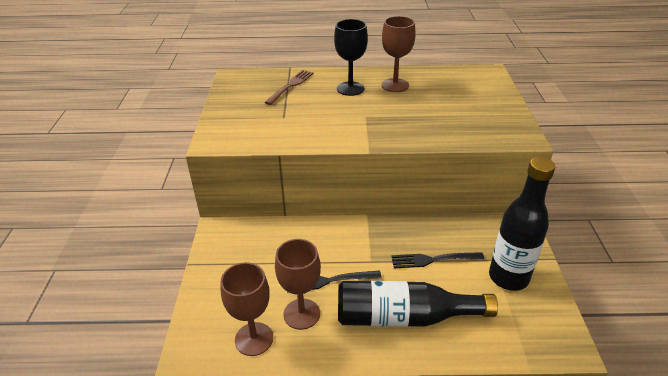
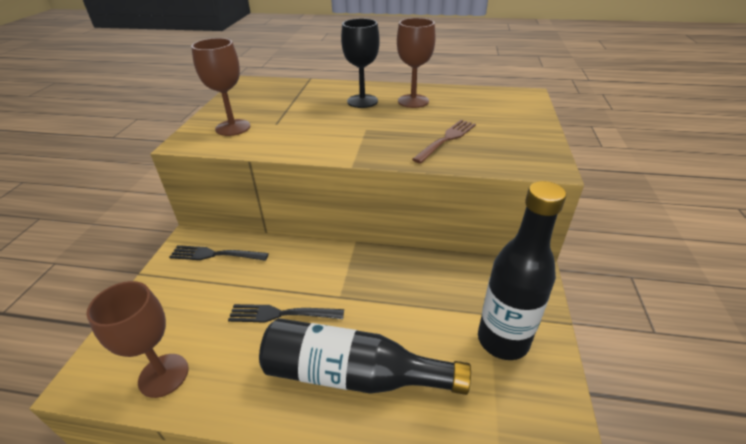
camera: 10 degrees right, 0 degrees up
(290, 86) = (300, 95): brown fork -> brown fork (446, 139)
(301, 314) = (232, 351): brown goblet -> brown goblet (233, 127)
(433, 260) = (414, 304): black fork -> black fork (215, 254)

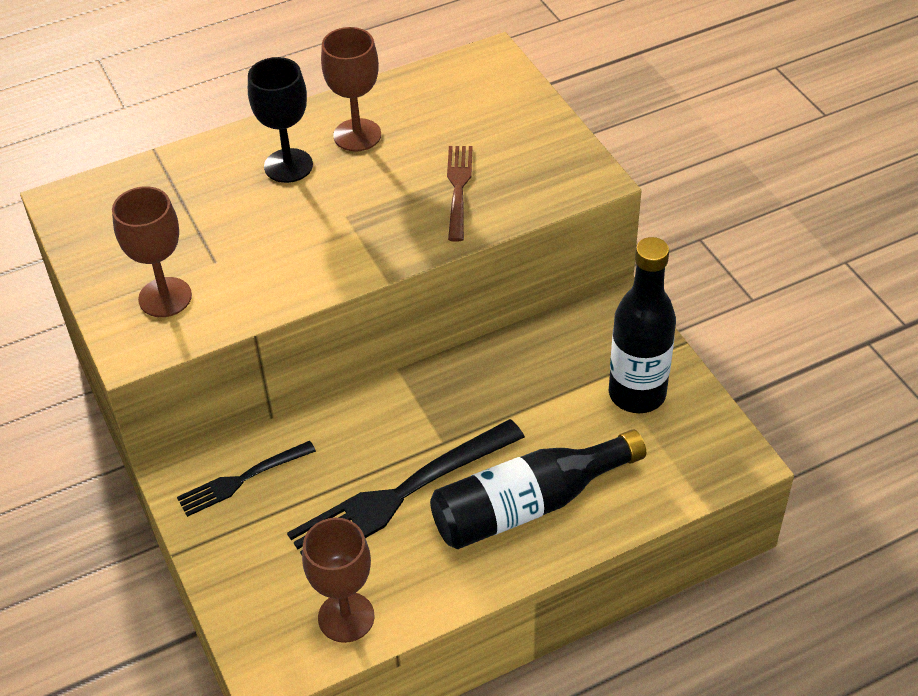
camera: 35 degrees left, 10 degrees up
(282, 314) = (401, 495): black fork -> black fork, size x1.78

